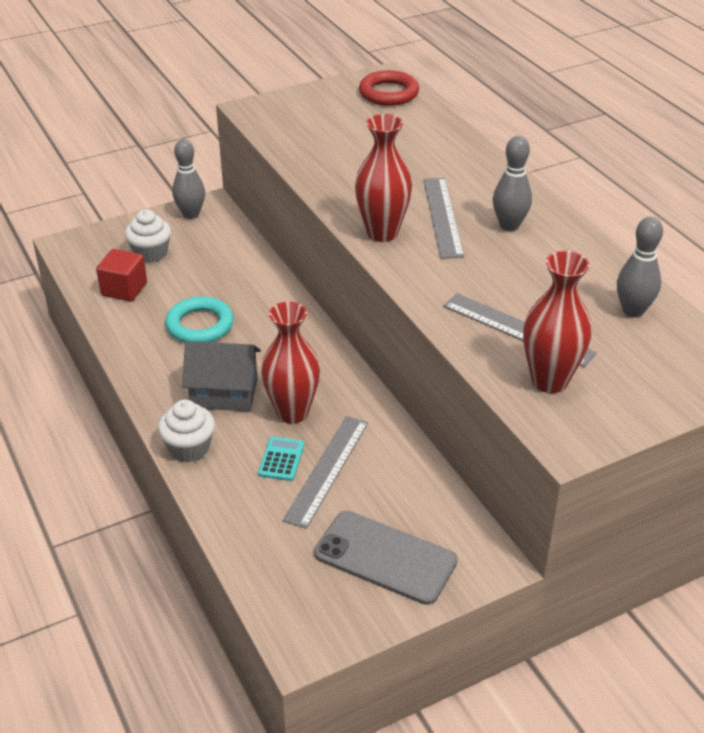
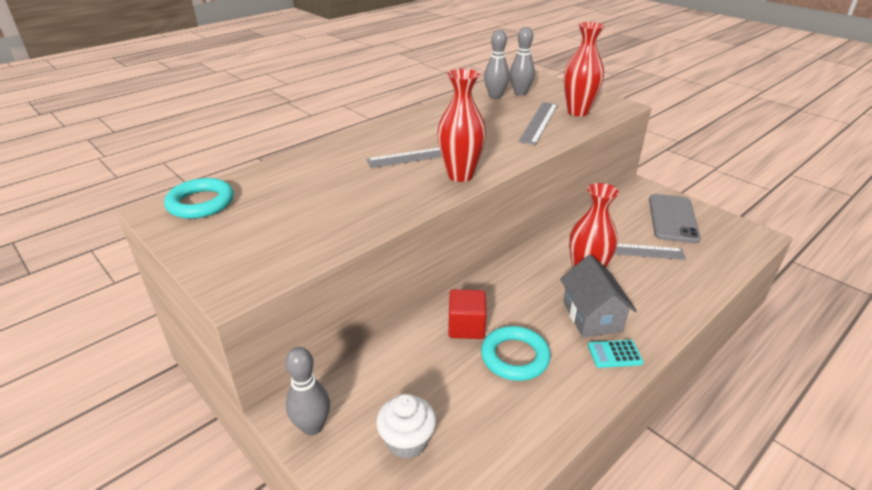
camera: 105 degrees left, 5 degrees down
(124, 289) = (486, 442): red cube -> red cube (466, 327)
(189, 448) = (664, 320): white cupcake -> none
(281, 459) = (635, 271): turquoise calculator -> turquoise calculator (614, 354)
(388, 93) = (201, 203): red ring -> turquoise ring
(509, 225) = (423, 132): grey bowling pin -> grey bowling pin (520, 93)

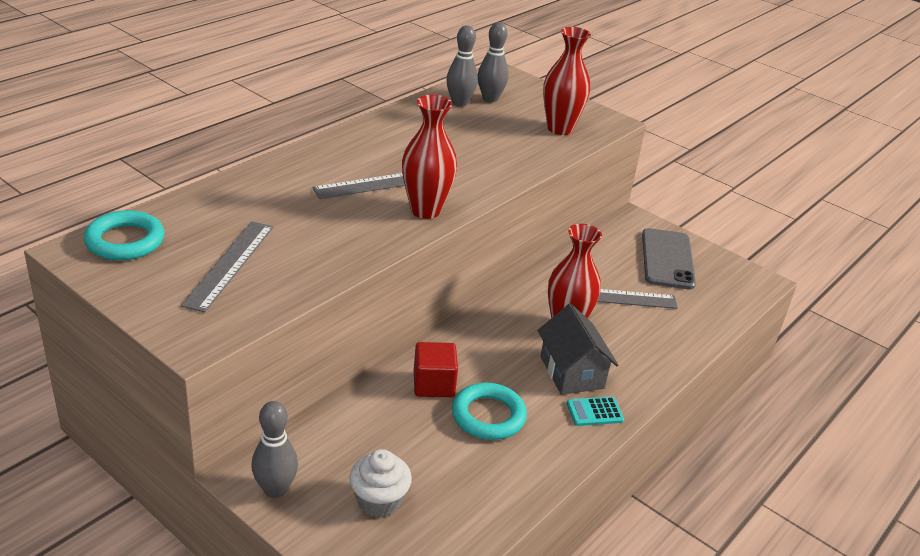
camera: 10 degrees left, 0 degrees up
(539, 122) = (514, 142): grey ruler -> grey ruler (229, 264)

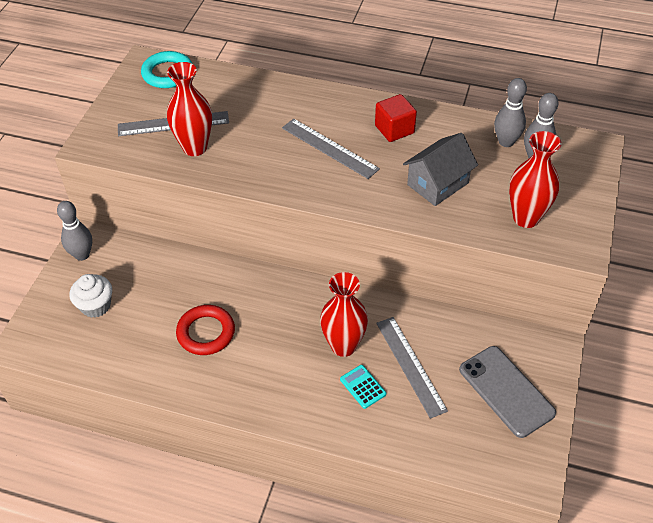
camera: 70 degrees right, 15 degrees up
(425, 210) = (311, 185): red vase -> red vase (195, 148)
(433, 384) = (221, 290): red cube -> red cube (394, 129)
(488, 416) = (206, 333): turquoise ring -> red ring
(571, 372) = (287, 367): grey house -> grey house (437, 184)
(594, 412) = (248, 396): turquoise calculator -> turquoise calculator (363, 387)
(667, 259) = (506, 391): grey phone -> grey phone turned 75 degrees clockwise

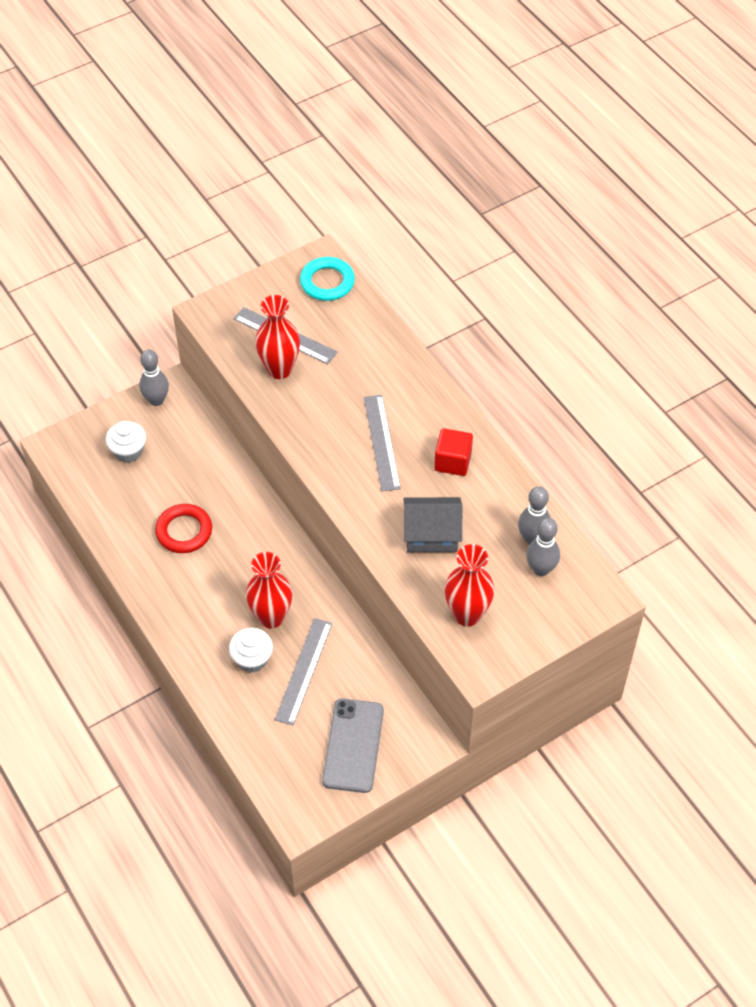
camera: 40 degrees right, 5 degrees up
(363, 387) = (252, 659): turquoise calculator -> white cupcake

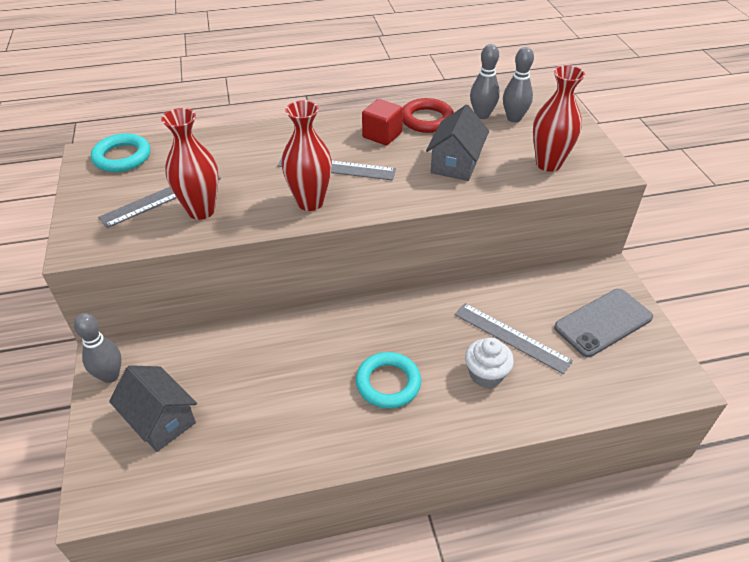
camera: 70 degrees left, 10 degrees down
(128, 451) = (160, 420): white cupcake -> grey house
(184, 531) = (301, 393): red ring -> red ring (427, 120)
(216, 589) = (388, 383): none -> turquoise ring
(271, 617) = (441, 346): red vase -> red vase (310, 202)
(353, 745) = (603, 322): grey phone -> grey phone turned 60 degrees counterclockwise

